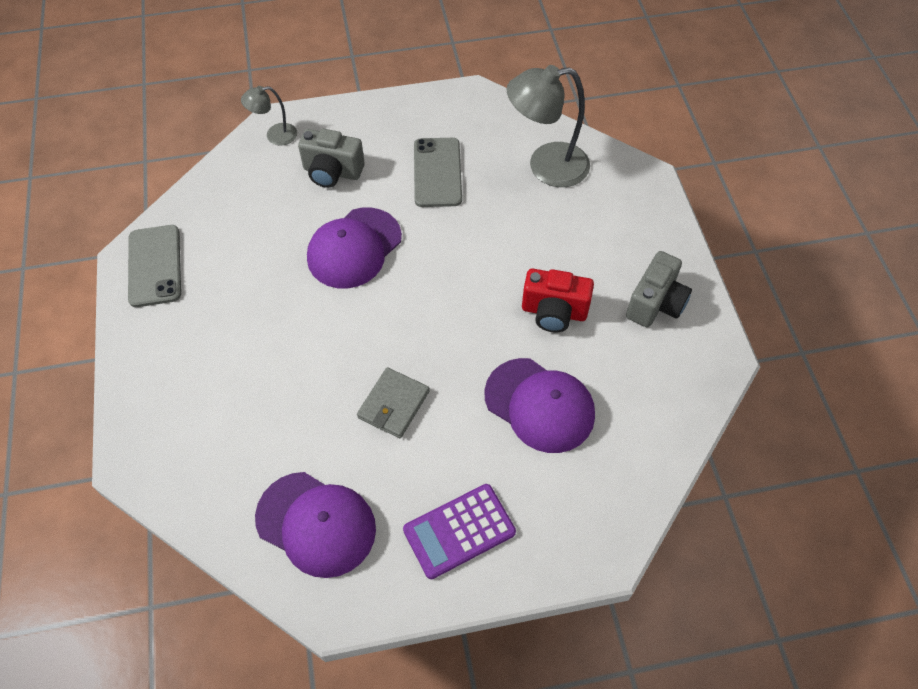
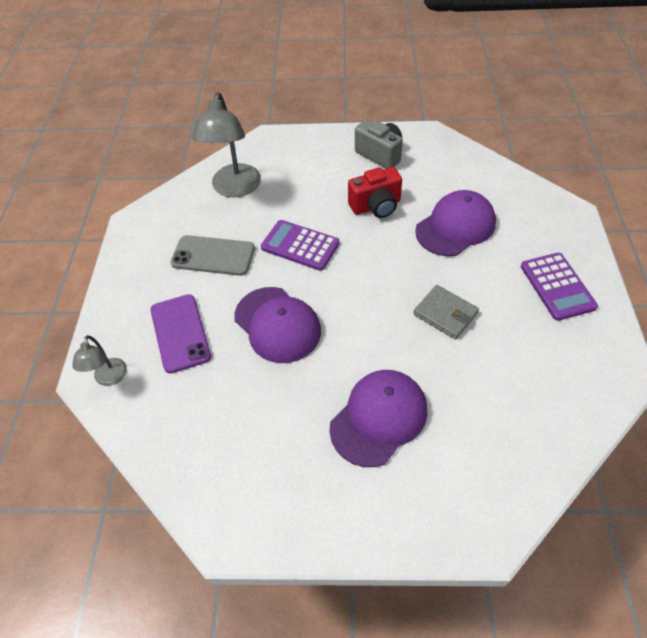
camera: 75 degrees left, 5 degrees down
(154, 266) = (246, 508): grey phone -> none
(316, 524) = (553, 378): purple cap -> purple cap (379, 418)
(332, 172) = (180, 333): grey camera -> purple phone
(469, 246) = (300, 245): none -> purple calculator
(554, 312) = (376, 206): red camera -> red camera turned 45 degrees clockwise

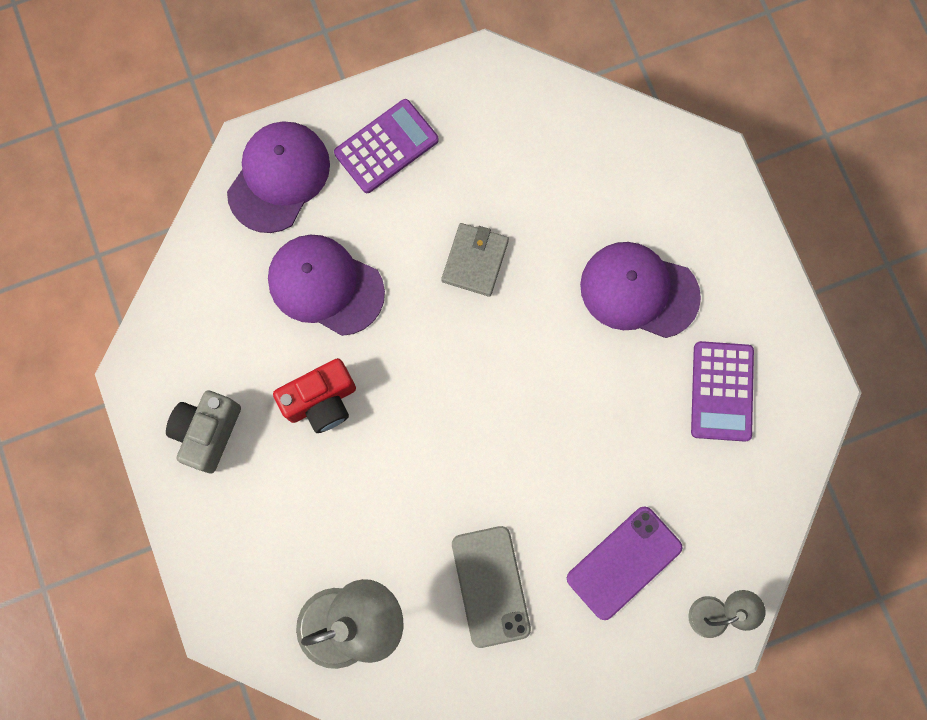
camera: 115 degrees left, 25 degrees up
(277, 324) = (565, 449): purple cap -> purple cap (279, 177)
(300, 245) = (430, 475): purple calculator -> purple calculator (721, 391)
(376, 206) = (321, 401): red camera -> red camera turned 105 degrees clockwise

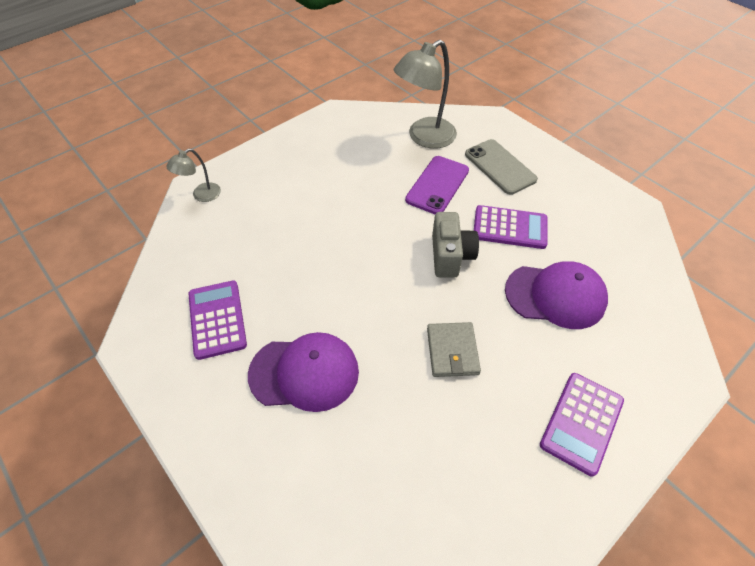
camera: 160 degrees right, 25 degrees down
(208, 432) = (568, 192): grey camera -> grey camera (450, 256)
(279, 177) = (649, 362): purple cap -> none
(321, 401) = (510, 228): red camera -> purple calculator
(490, 586) = (351, 171): grey phone -> grey phone (500, 167)
(624, 562) = (269, 203): purple phone -> purple phone (437, 185)

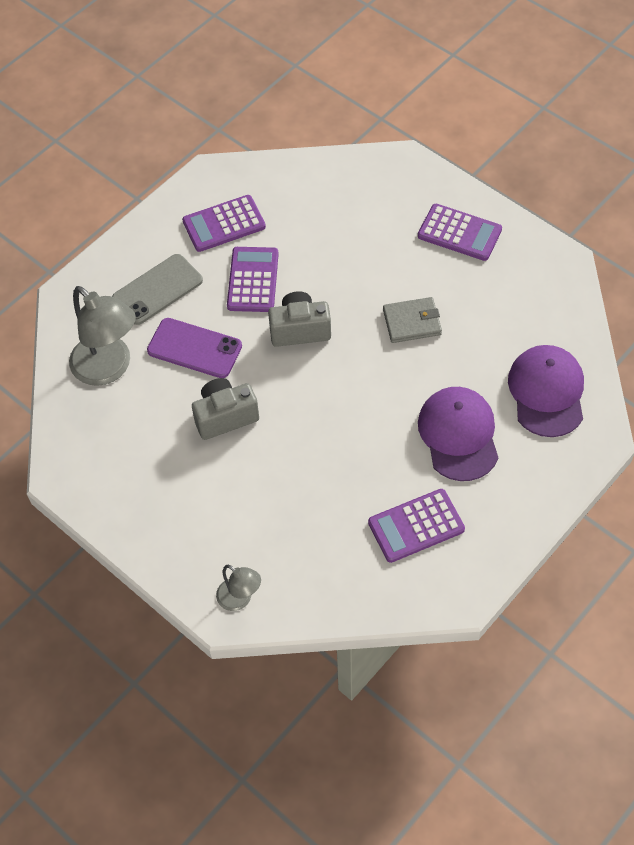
camera: 95 degrees left, 5 degrees up
(366, 199) = (225, 417): none -> grey camera
(555, 296) = (336, 245): purple cap -> purple cap (546, 392)
(575, 213) = (224, 224): none -> purple calculator

